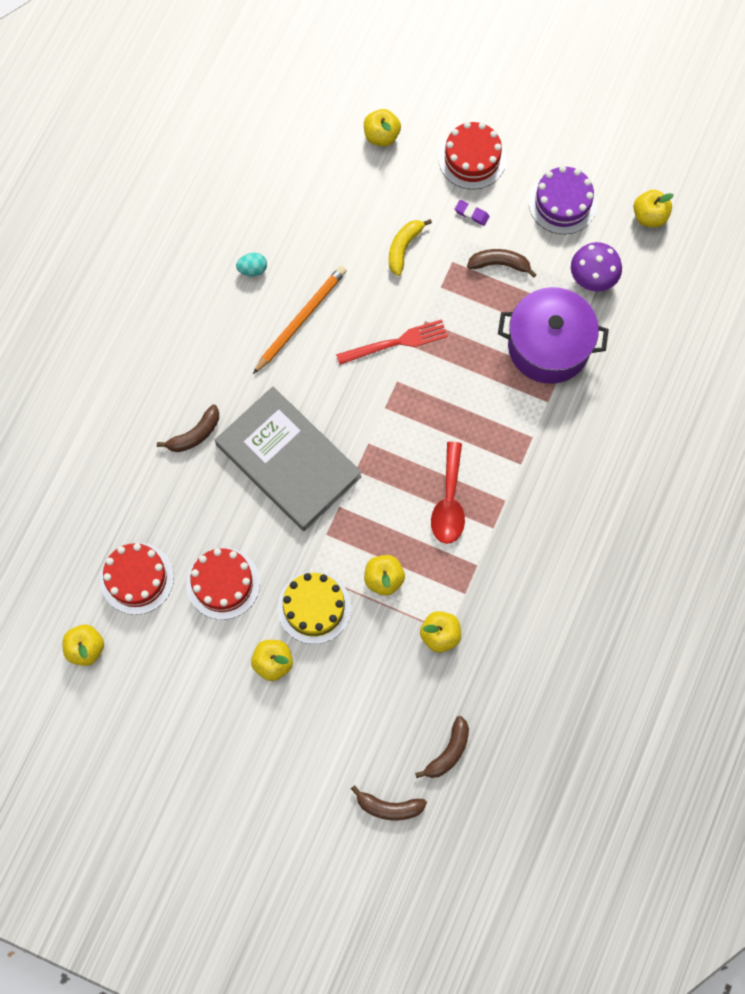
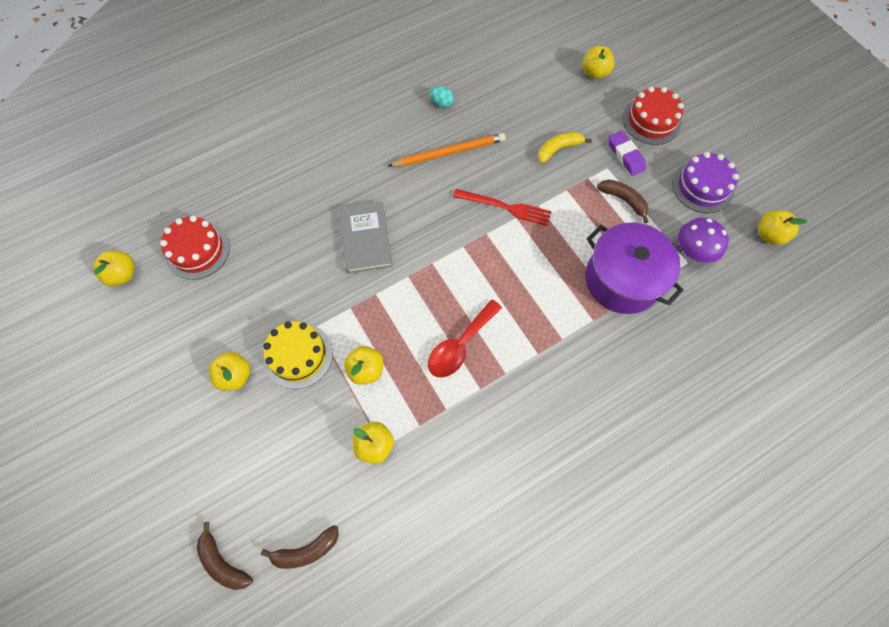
camera: 35 degrees right, 5 degrees down
(195, 434) = (317, 182): brown banana -> none
(223, 583) = (250, 293): red cake -> none
(288, 460) = (365, 239): grey book -> grey book, size x0.63
(471, 214) = (625, 155): purple eraser -> purple eraser, size x1.59

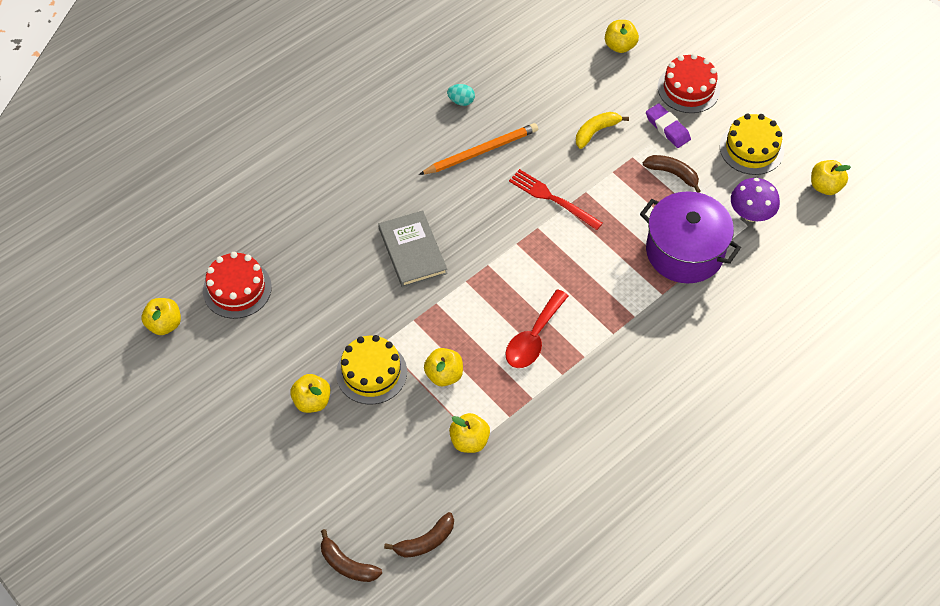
camera: 10 degrees left, 10 degrees down
(505, 207) = (552, 198): red fork -> red fork turned 150 degrees counterclockwise
(702, 186) = (751, 148): purple cake -> yellow cake

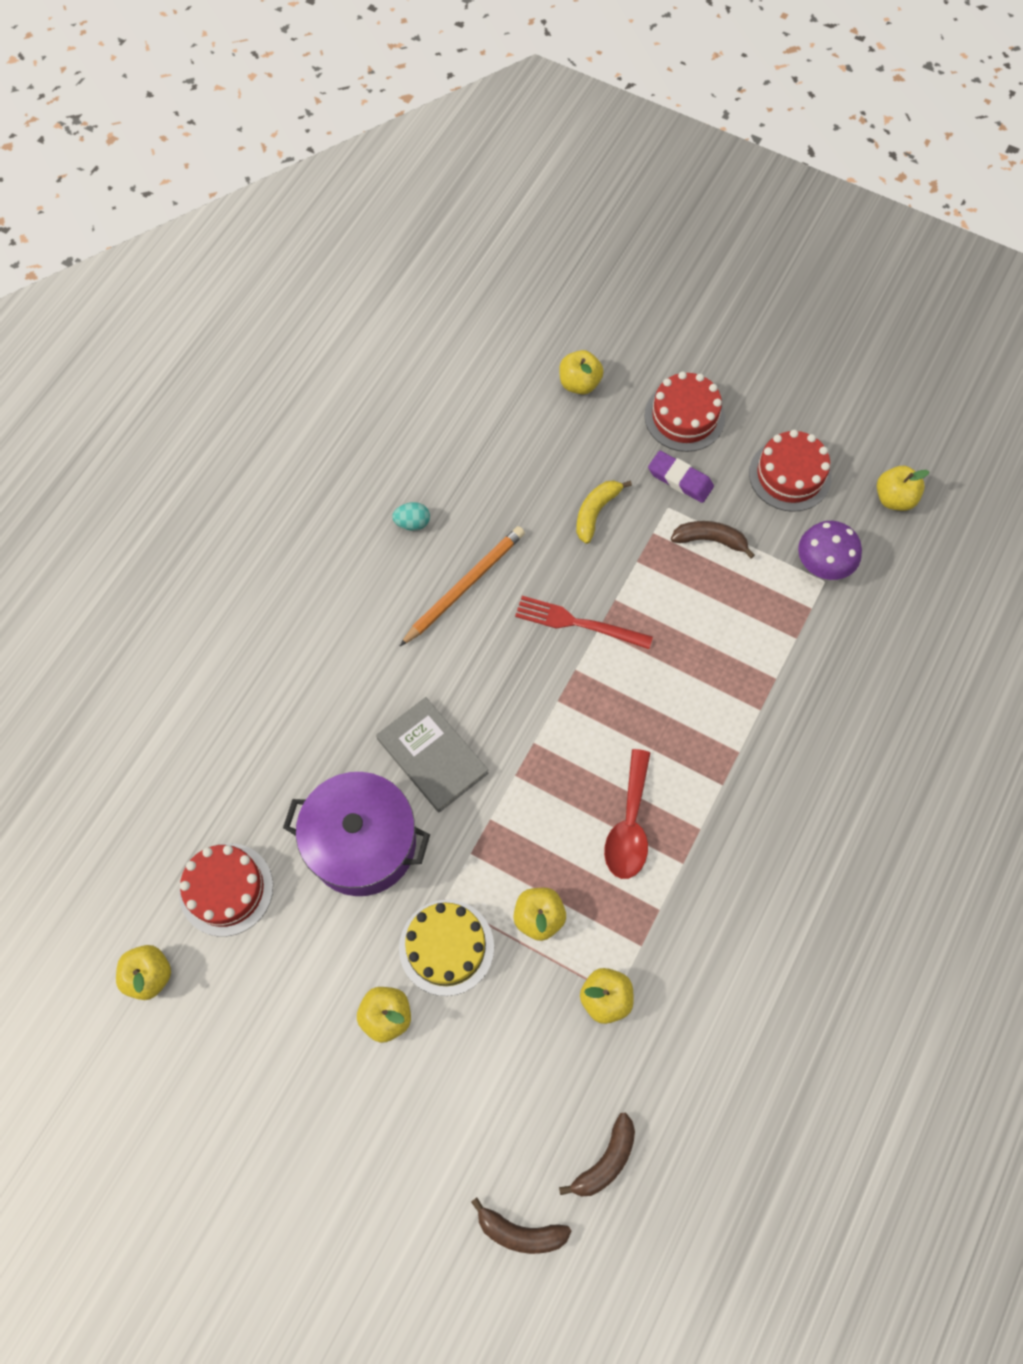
camera: 20 degrees left, 10 degrees up
(684, 251) = (765, 642): purple pot -> purple pot (362, 843)
(751, 148) = (790, 475): yellow cake -> red cake

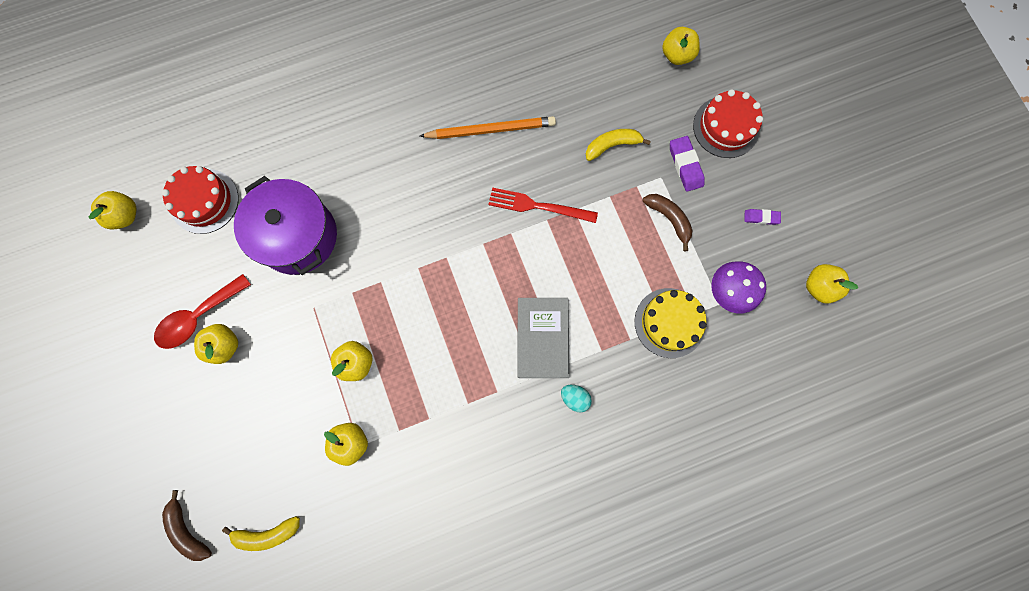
camera: 40 degrees right, 10 degrees up
(412, 523) = (494, 67): turquoise egg -> turquoise egg (575, 398)
(432, 756) = (381, 217): grey book -> grey book (542, 338)
(446, 947) = (290, 335): yellow cake -> yellow cake (669, 322)
(578, 623) = (538, 206): red fork -> red fork turned 45 degrees counterclockwise
(605, 1160) = (267, 534): brown banana -> yellow banana
(629, 825) = (457, 353): red spoon -> red spoon (198, 317)
(790, 475) = (761, 217): red cake -> purple eraser

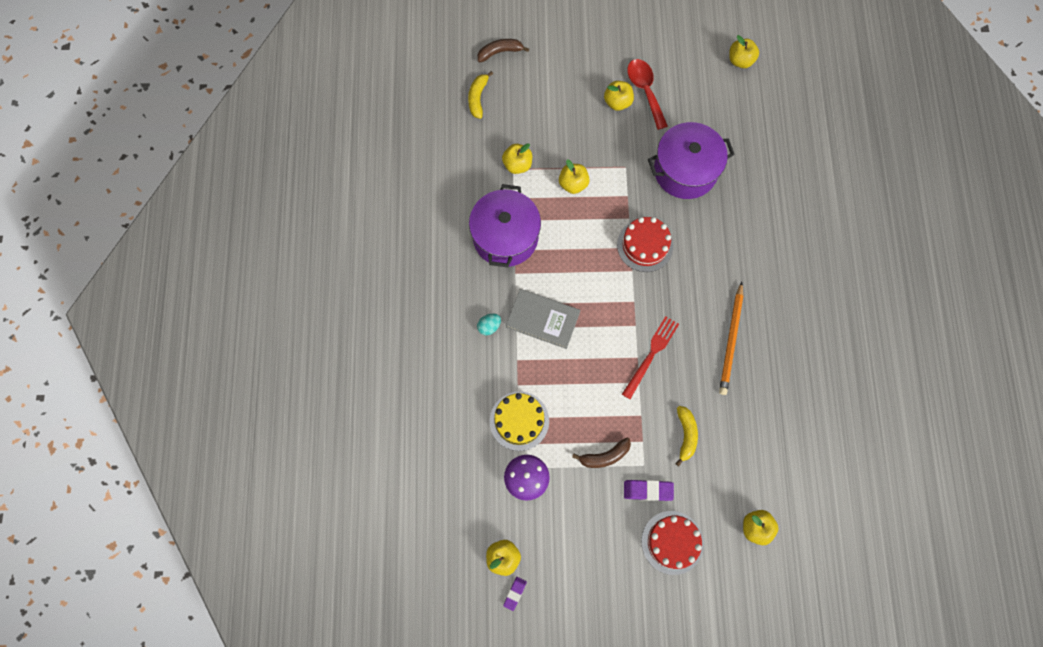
camera: 110 degrees right, 5 degrees down
(204, 201) = (735, 114): red cake -> red cake (645, 245)
(454, 421) = (505, 237): none -> purple pot
(761, 217) = (579, 536): purple eraser -> purple eraser (515, 593)

